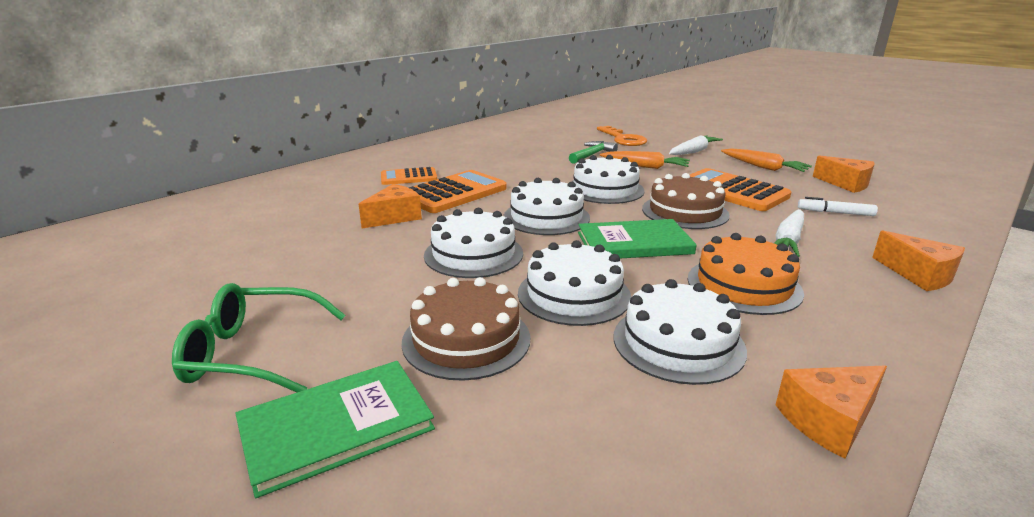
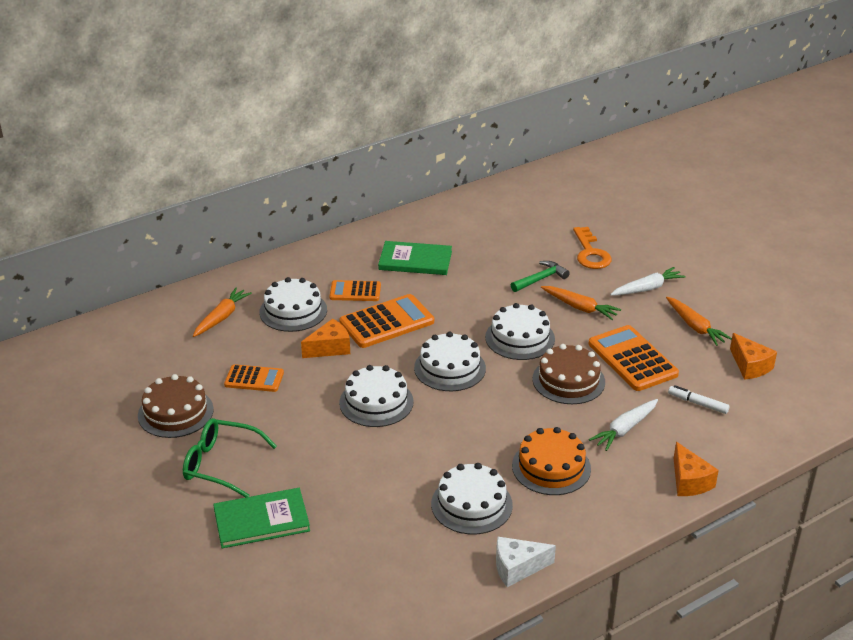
camera: 15 degrees right, 10 degrees up
(251, 208) = (221, 317): none -> orange carrot
(300, 253) = (254, 379): none -> orange calculator
(466, 339) = (345, 477): brown cake -> brown cake (175, 412)
(574, 294) = (428, 454): white cake -> white cake (293, 311)
(634, 243) = (501, 411): green book -> green book (415, 260)
(828, 421) = (517, 568): orange cheese -> white cheese

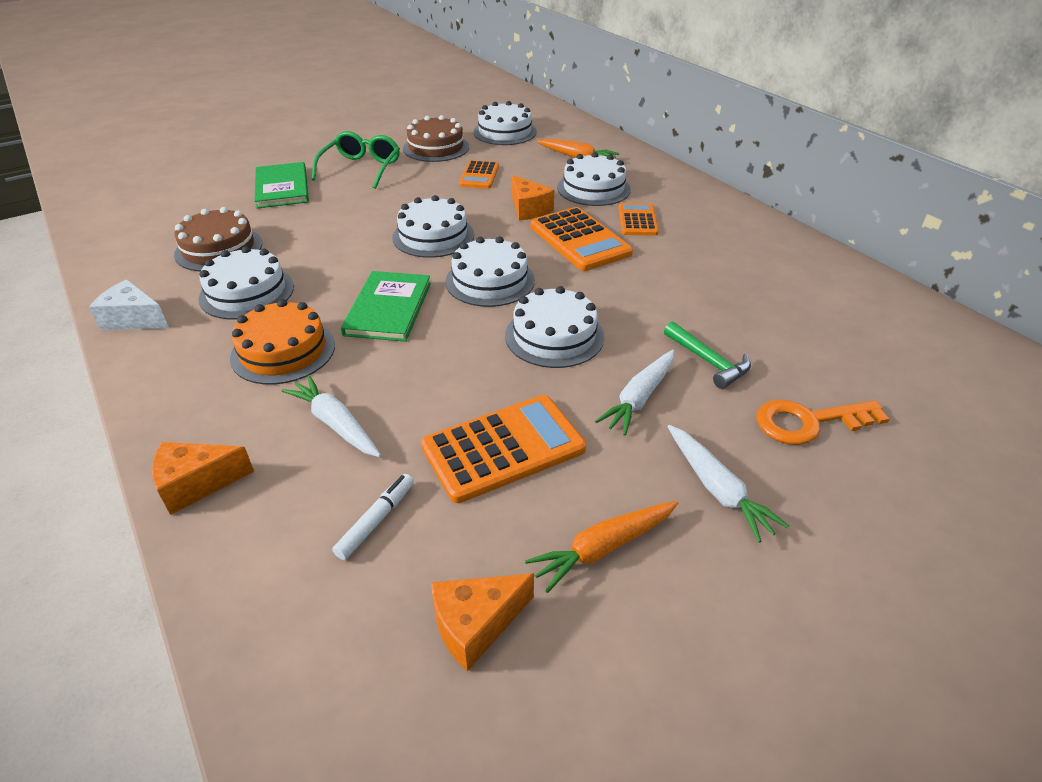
camera: 90 degrees right, 5 degrees up
(144, 364) = (505, 132): none -> white cake
(415, 260) = (718, 257): green book -> green book (388, 308)
(517, 568) = (134, 319): white cheese -> white cheese turned 60 degrees counterclockwise
(568, 380) = (455, 375): brown cake -> brown cake (219, 249)
(579, 307) = (639, 398): orange carrot -> white carrot

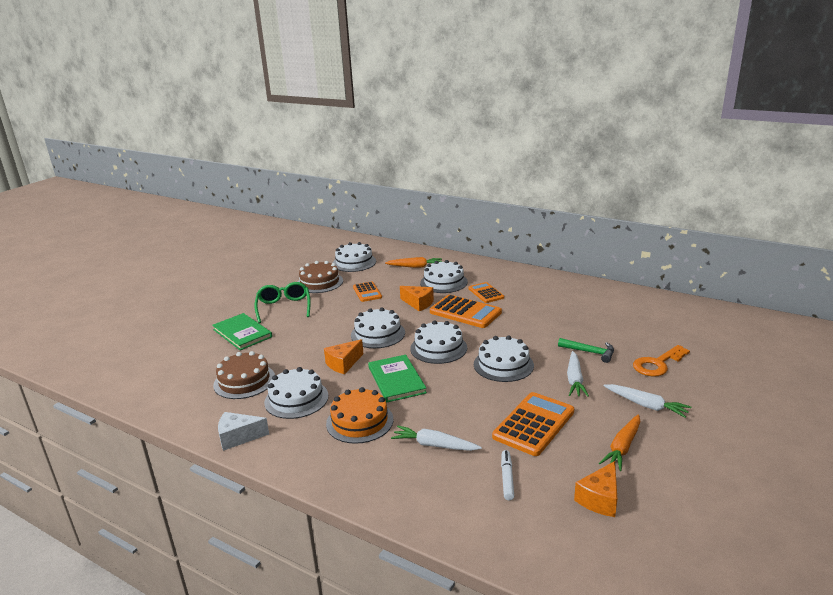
camera: 25 degrees left, 15 degrees down
(197, 484) = (391, 500): orange cheese -> orange cheese (343, 364)

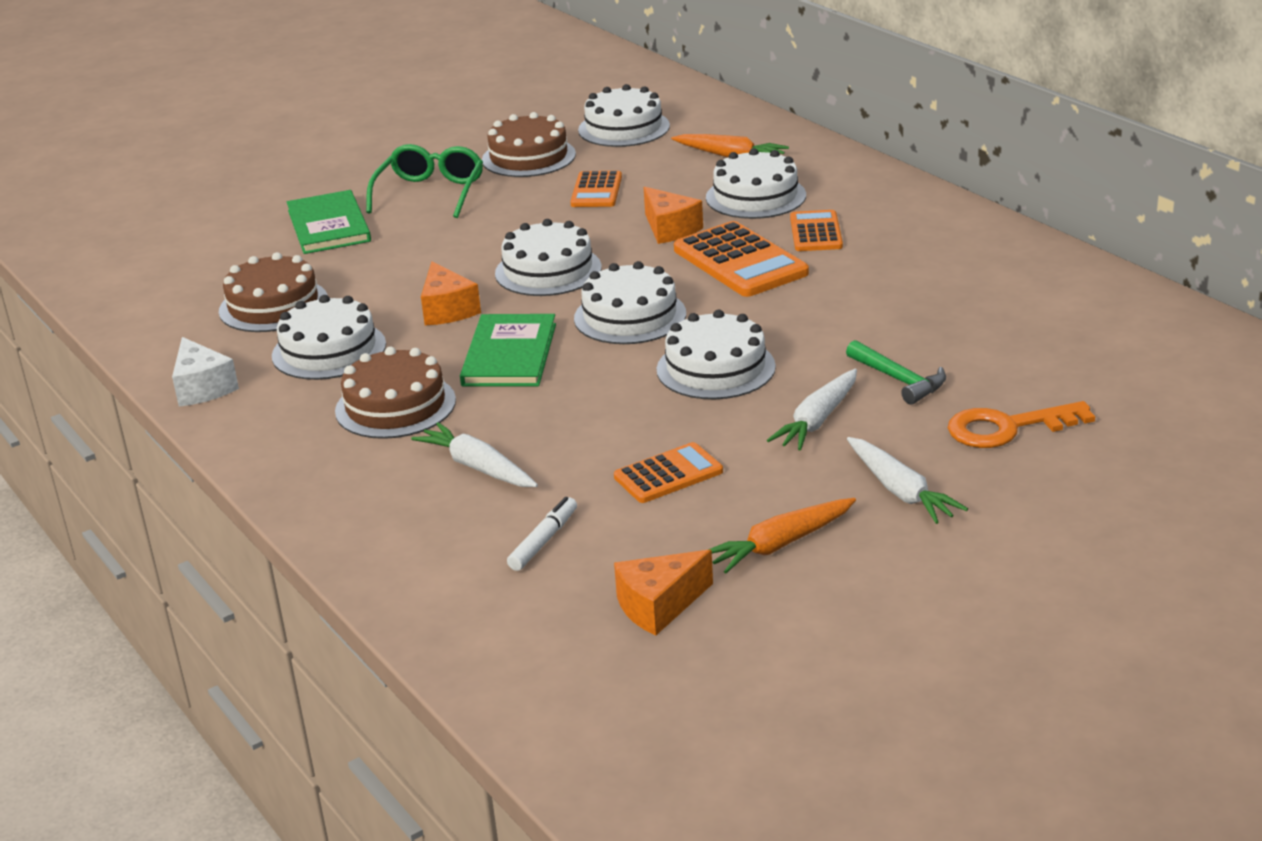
camera: 25 degrees right, 5 degrees up
(238, 437) = (202, 388): white cheese -> white cheese turned 135 degrees counterclockwise
(343, 364) = (447, 310): orange cheese -> orange cheese turned 90 degrees counterclockwise
(359, 421) = (395, 406): orange cake -> brown cake
(534, 424) = (668, 474): orange calculator -> orange calculator, size x0.61

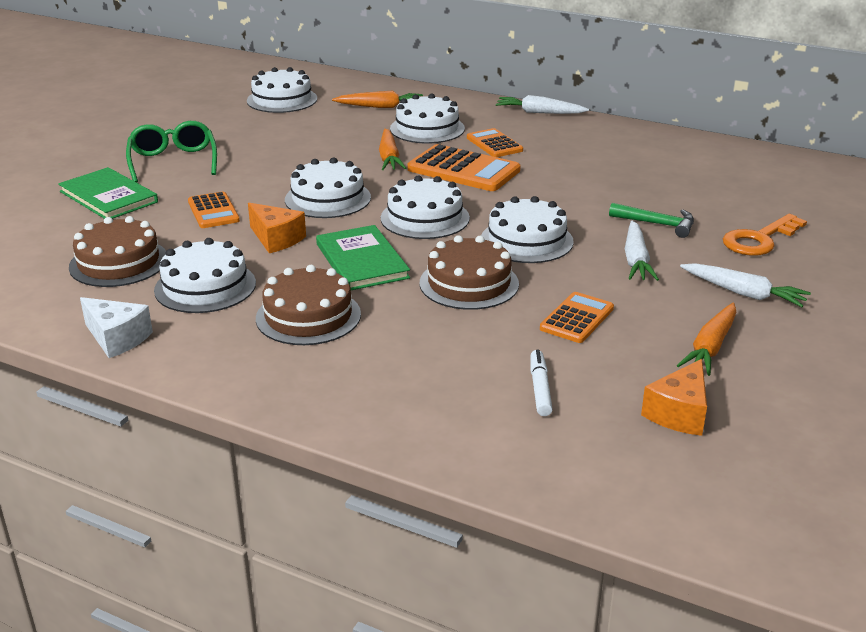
camera: 30 degrees left, 0 degrees up
(478, 467) = (427, 347): white carrot -> white carrot (540, 113)
(528, 157) = (228, 127): brown cake -> brown cake (469, 283)
(596, 191) = (306, 141): orange calculator -> orange calculator (213, 211)
(669, 229) = (389, 157): orange cheese -> orange carrot

